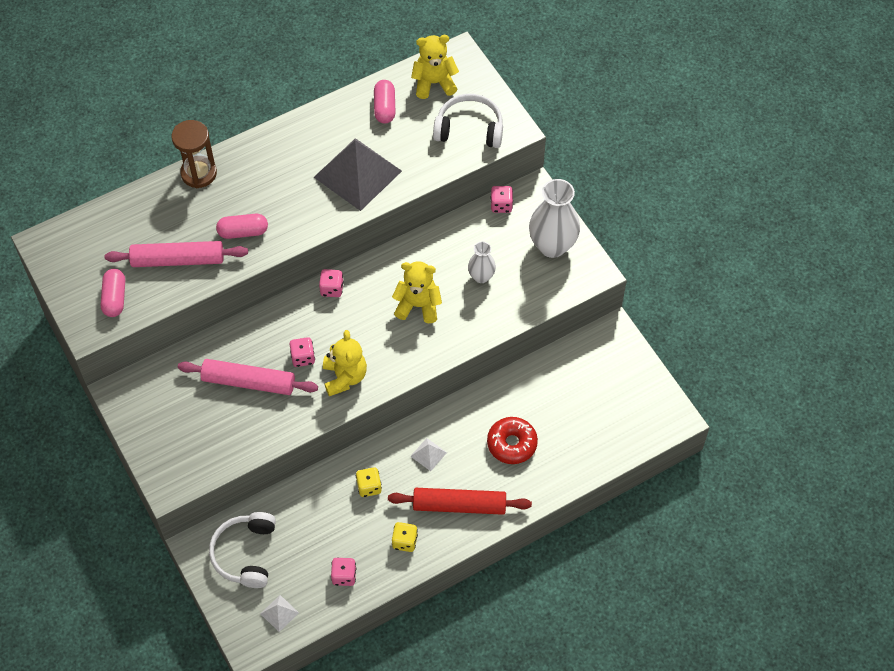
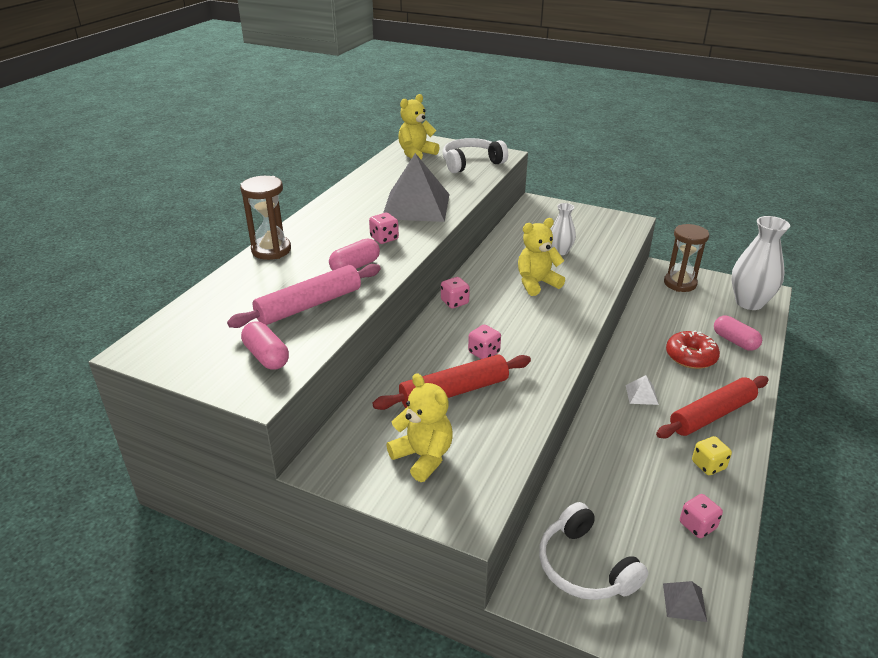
camera: 35 degrees left, 25 degrees down
(248, 382) = (454, 392): pink rolling pin -> red rolling pin
(279, 613) = (684, 602): white pyramid -> grey pyramid
(344, 377) = (536, 348): yellow teddy bear -> yellow teddy bear (423, 457)
(369, 487) = (626, 442): yellow dice -> none
(384, 107) = (394, 173): pink capsule -> pink capsule (734, 341)
(501, 205) = (523, 216): pink dice -> pink dice (384, 238)
(552, 246) = (585, 220): white vase -> white vase (749, 302)
(606, 359) = (680, 283): none -> brown hourglass

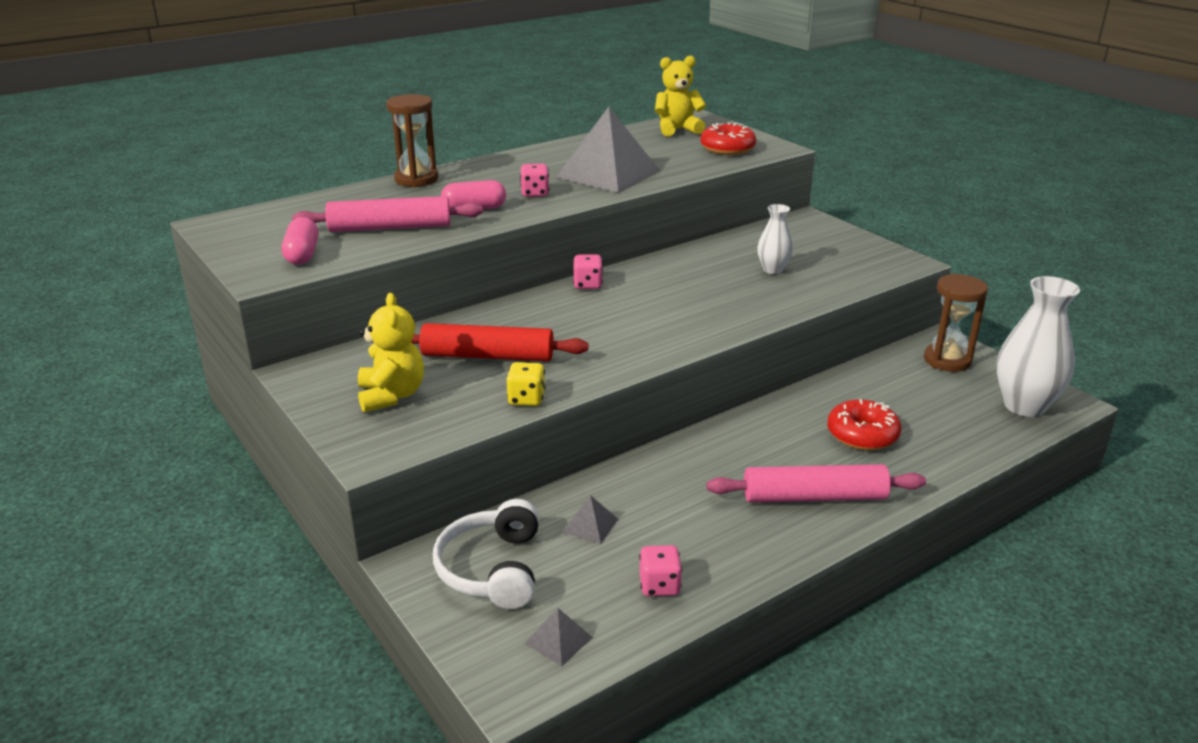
camera: 30 degrees right, 5 degrees down
(471, 163) = (727, 149): white headphones -> red donut
(484, 353) = (560, 334): pink dice -> none
(536, 283) = (702, 291): yellow teddy bear -> none
(609, 498) = (590, 525): none -> grey pyramid
(641, 394) = (749, 450): white pyramid -> none
(708, 465) = (745, 540): yellow dice -> yellow dice (526, 399)
(711, 415) = (814, 497): red rolling pin -> pink rolling pin
(734, 341) = (946, 438): pink capsule -> none

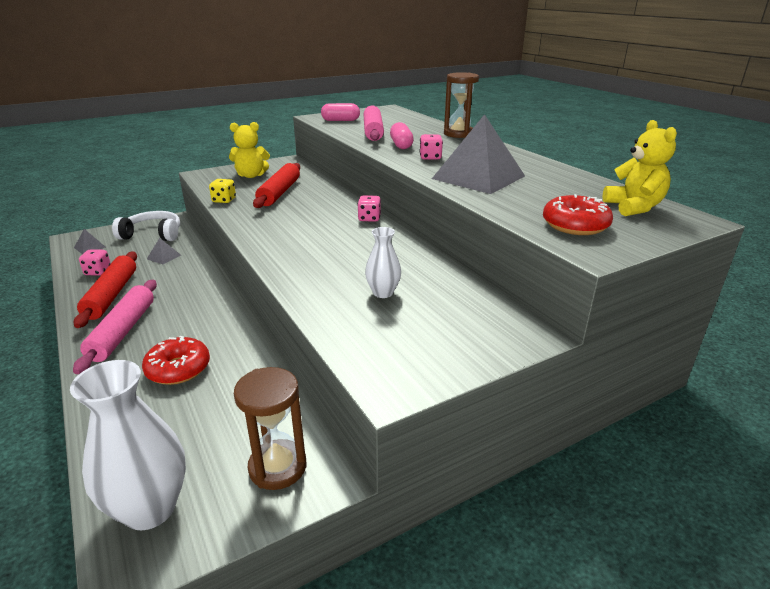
camera: 95 degrees right, 0 degrees up
(730, 540) = (112, 295): none -> red rolling pin

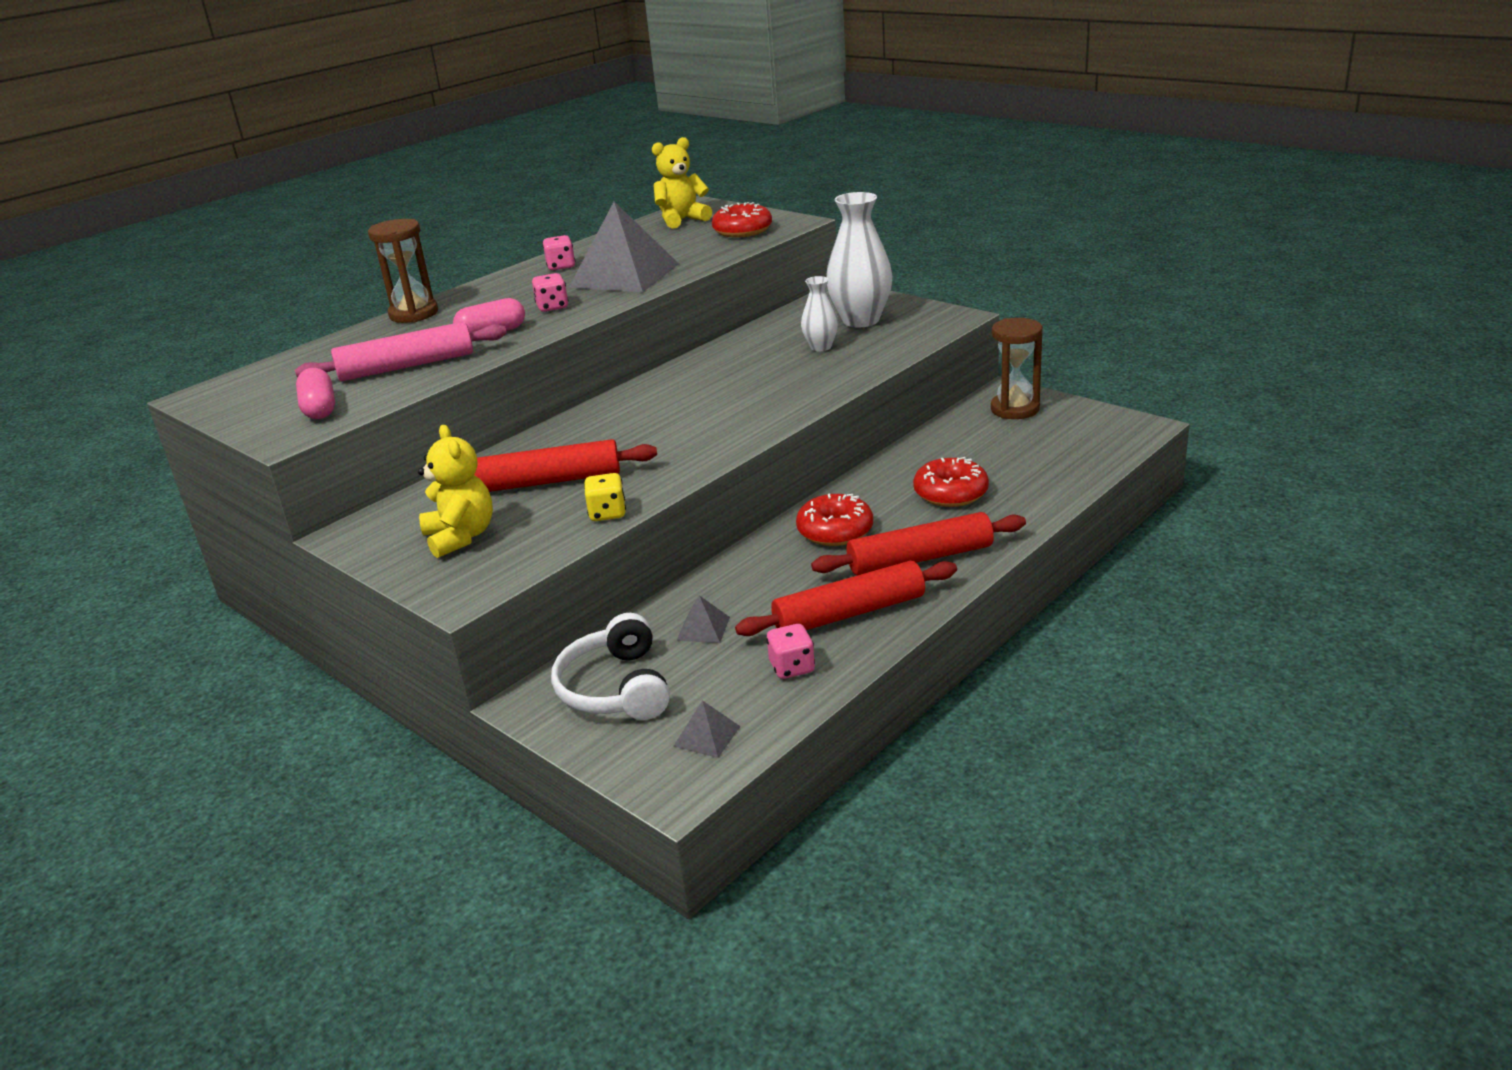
camera: 105 degrees left, 0 degrees up
(123, 331) = (920, 558): pink rolling pin -> red rolling pin
(150, 508) = (1100, 437): white vase -> white vase (861, 320)
(197, 309) = (835, 531): none -> red donut
(369, 218) = (631, 394): pink dice -> pink dice (561, 266)

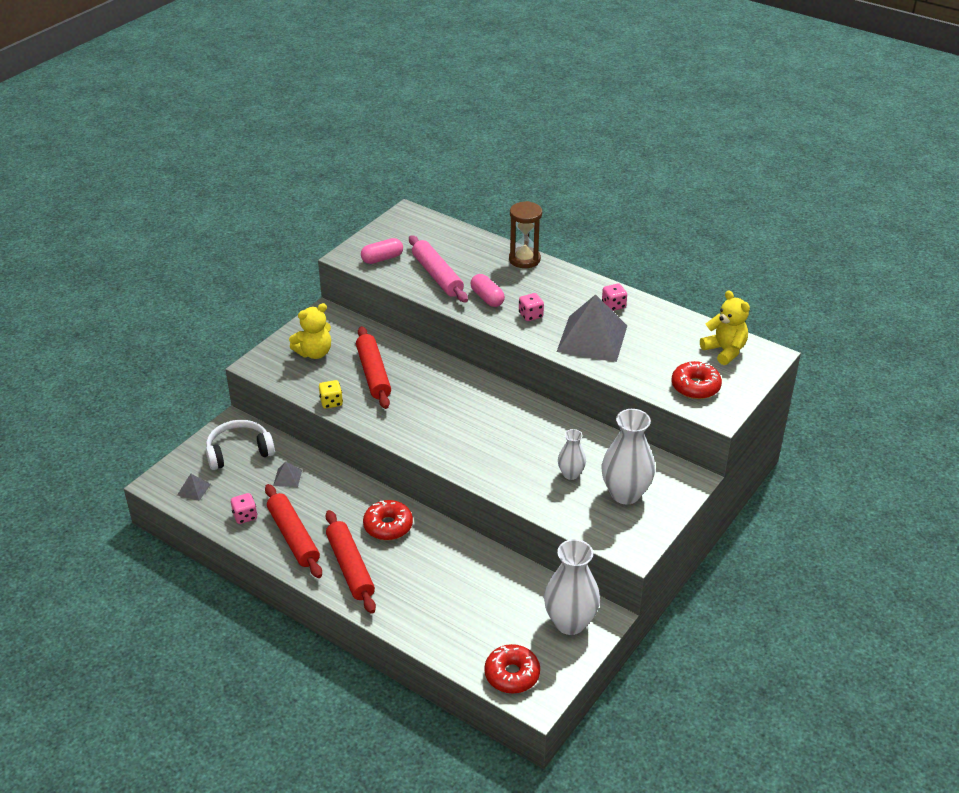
camera: 80 degrees right, 10 degrees up
(950, 493) = (434, 582): red donut -> red donut (512, 675)
(1015, 409) = (570, 622): brown hourglass -> white vase

